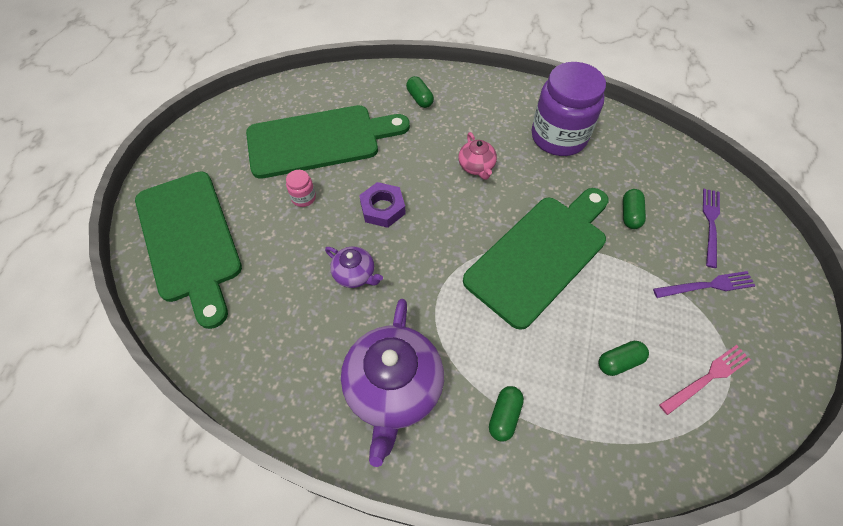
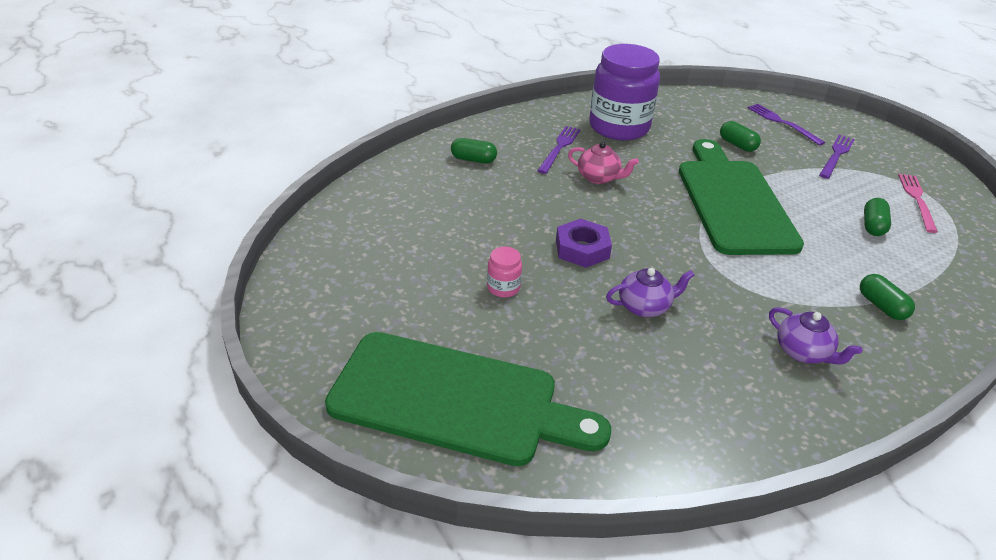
camera: 50 degrees left, 20 degrees down
(319, 141) = (439, 239): green cutting board -> none
(393, 389) = (803, 352): purple teapot -> purple teapot, size x0.49
(488, 126) = (559, 148): none -> purple fork

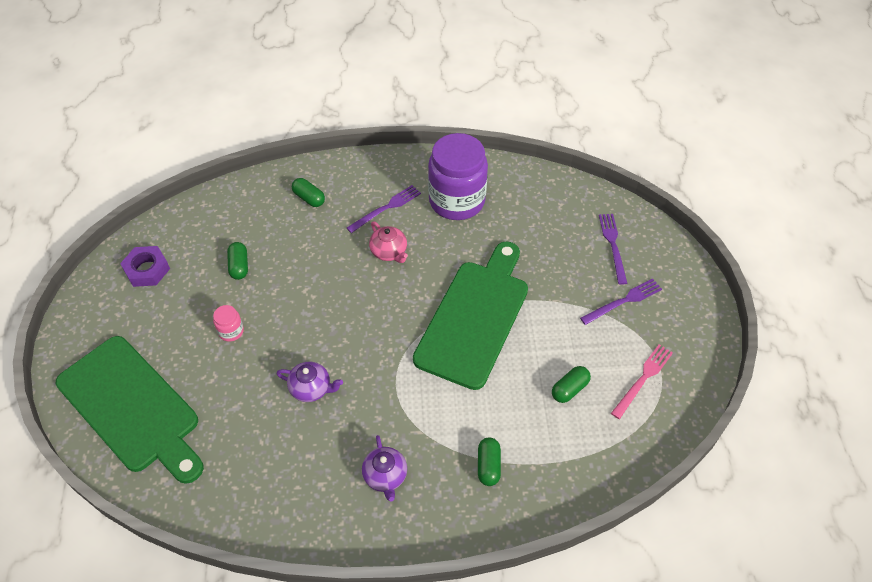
camera: 30 degrees right, 15 degrees up
(582, 249) = (314, 318): purple nut -> purple nut (147, 270)
(737, 145) = (542, 257): green capsule -> green capsule (239, 266)

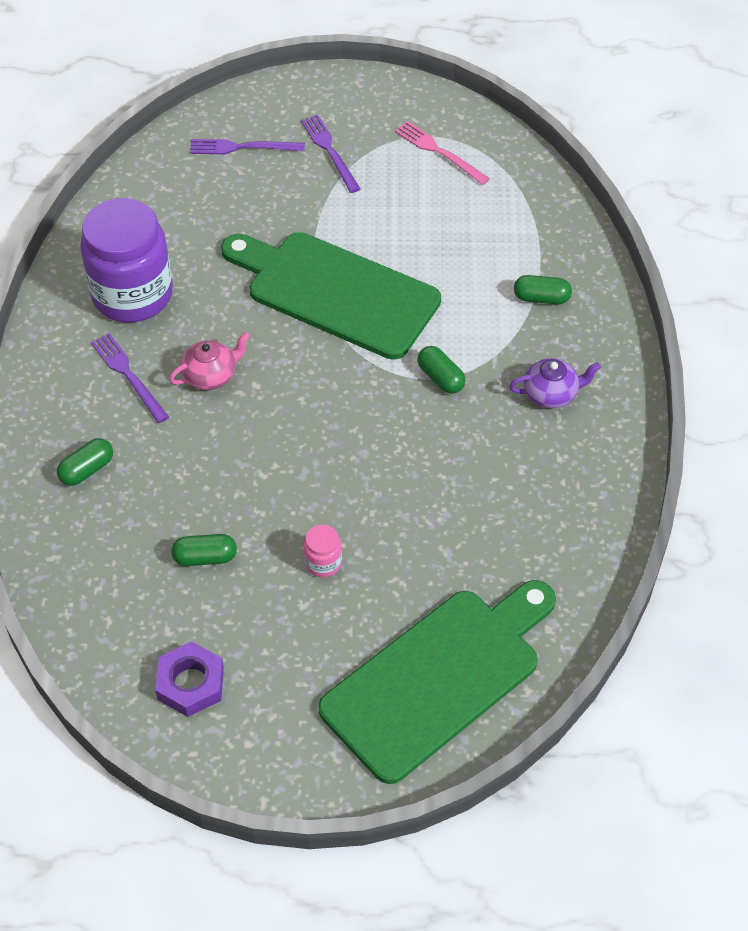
camera: 85 degrees left, 0 degrees up
(311, 388) = (425, 467): purple teapot -> none
(569, 389) = (447, 216): green capsule -> green capsule (440, 378)

